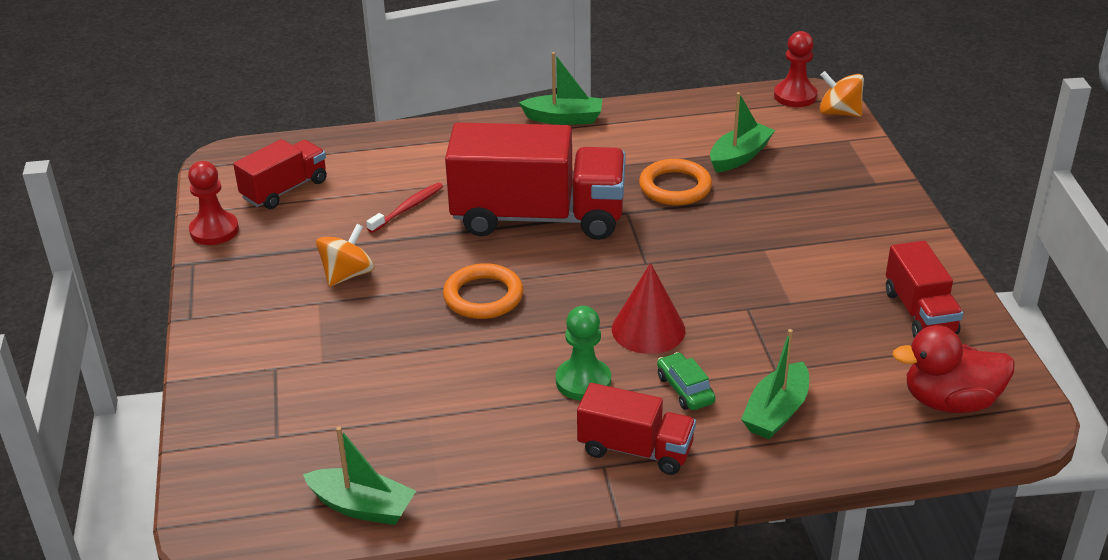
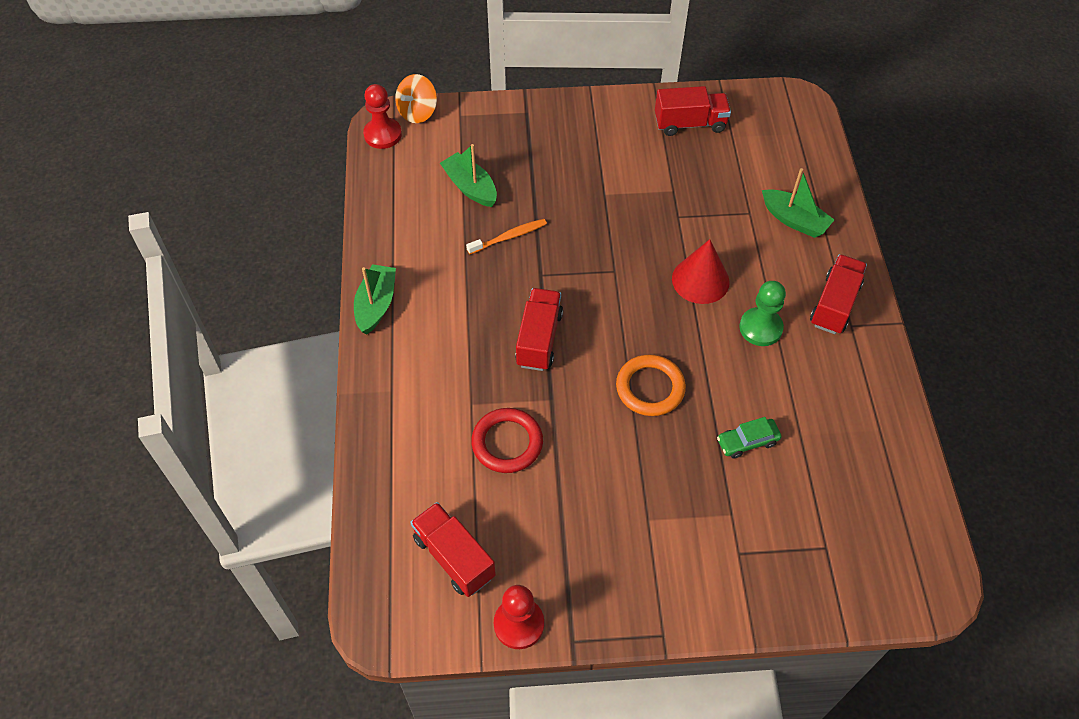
camera: 85 degrees left, 20 degrees up
(347, 275) = (608, 495): orange spinning top -> none
(362, 507) = (902, 482): green boat -> none
(408, 208) = (507, 443): red toothbrush -> red ring
(538, 217) = (539, 339): red truck -> red truck, size x0.53
(675, 187) = (509, 237): orange ring -> orange toothbrush
(685, 389) = (770, 267): green car -> green car (747, 442)
(950, 401) = (783, 130): red duck -> none

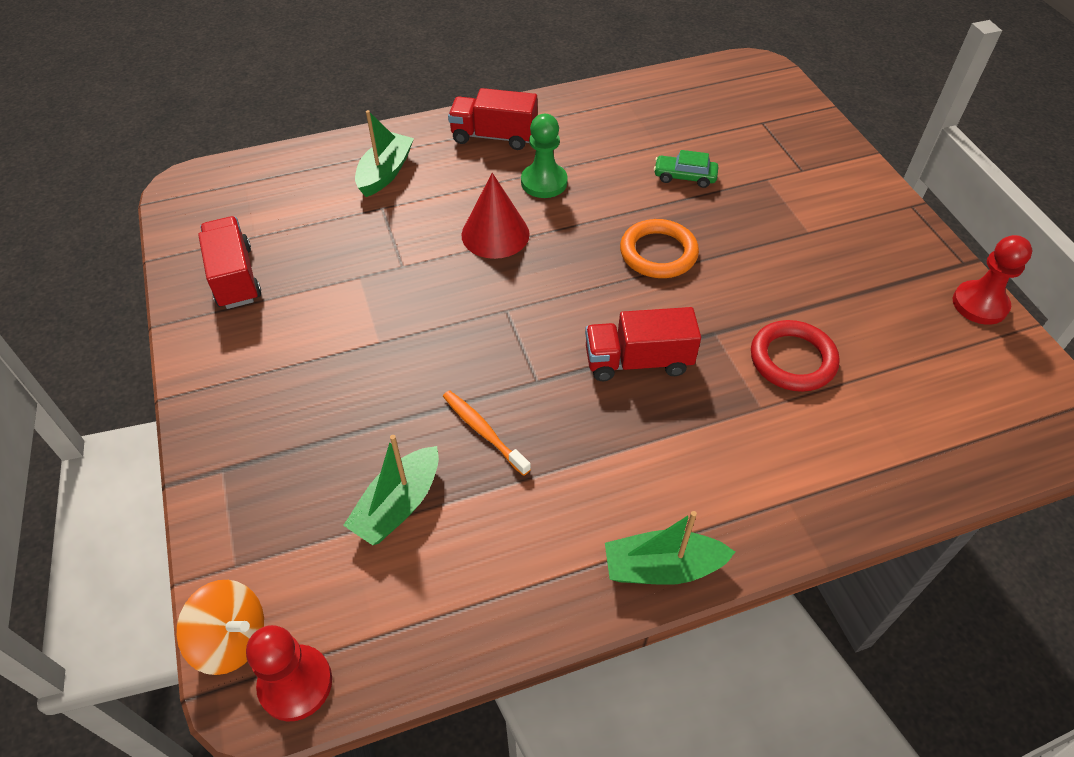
camera: 105 degrees left, 5 degrees down
(454, 557) = (954, 373): red truck -> none
(747, 442) = (684, 177): green car -> green car turned 135 degrees clockwise

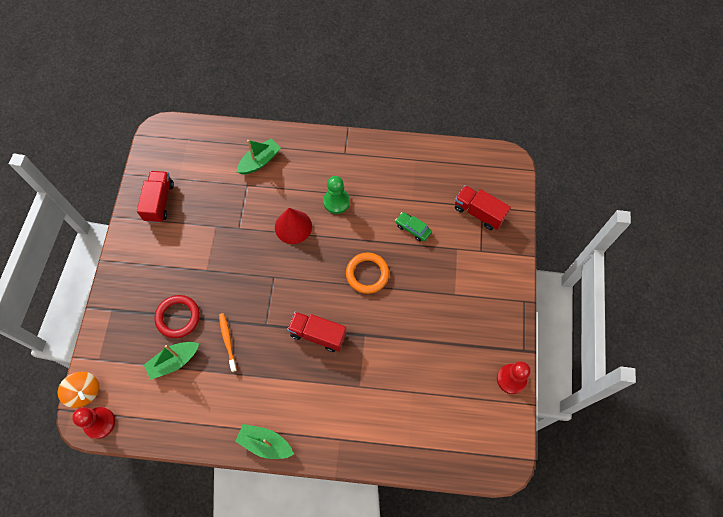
camera: 25 degrees right, 15 degrees up
(494, 136) = (328, 157): red truck -> red truck (479, 212)
(792, 360) = (392, 367): red ring -> red ring (178, 317)

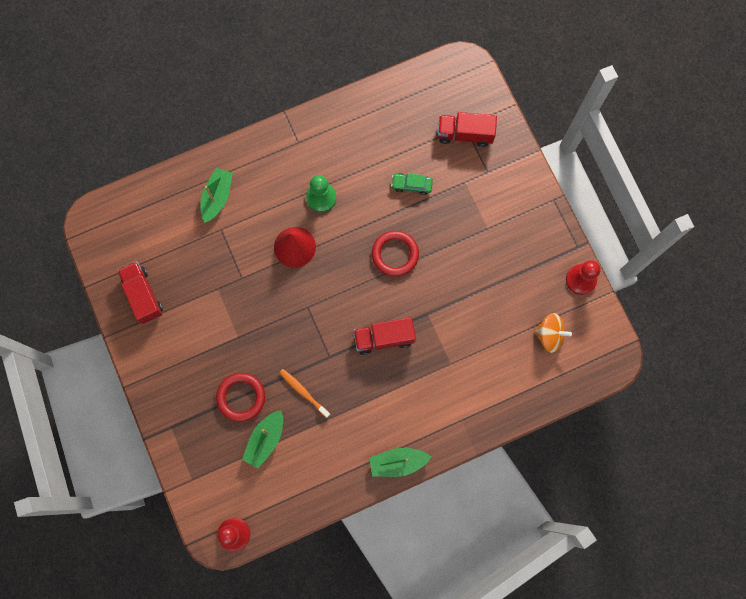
camera: 30 degrees left, 10 degrees up
(84, 392) = (200, 516): orange spinning top -> orange spinning top (549, 335)
(367, 274) = (395, 254): orange ring -> red ring

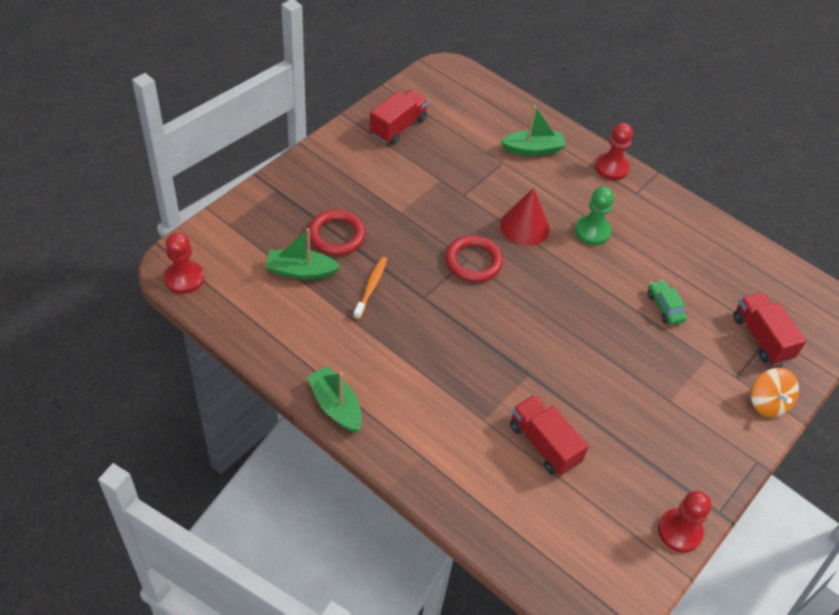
camera: 60 degrees right, 25 degrees down
(264, 146) = (611, 168): none -> red pawn
(384, 338) = (474, 341): red truck -> red truck (544, 444)
(395, 254) = (576, 318): red ring -> red ring (473, 262)
(549, 335) = (585, 519): orange spinning top -> orange spinning top (767, 403)

